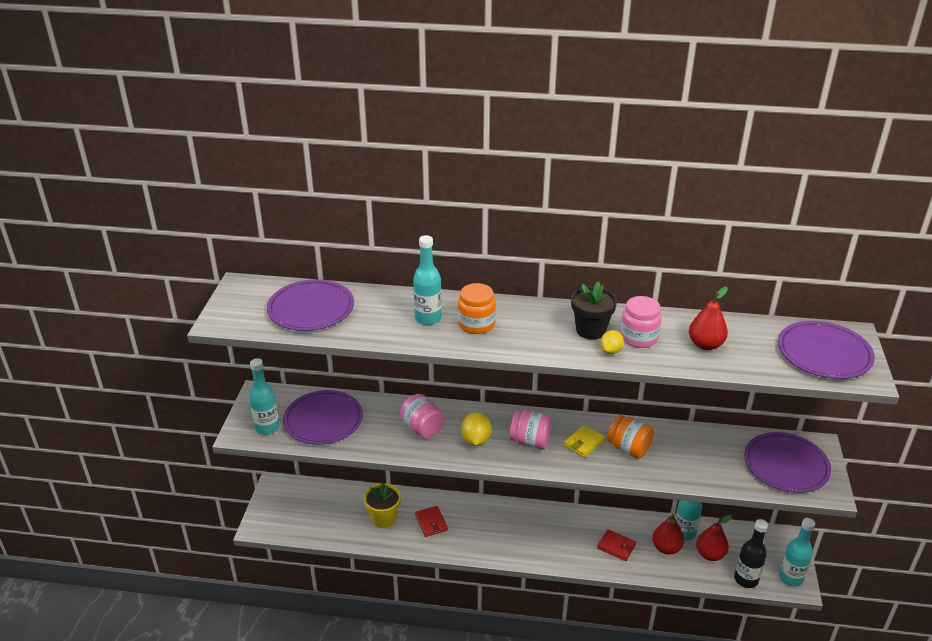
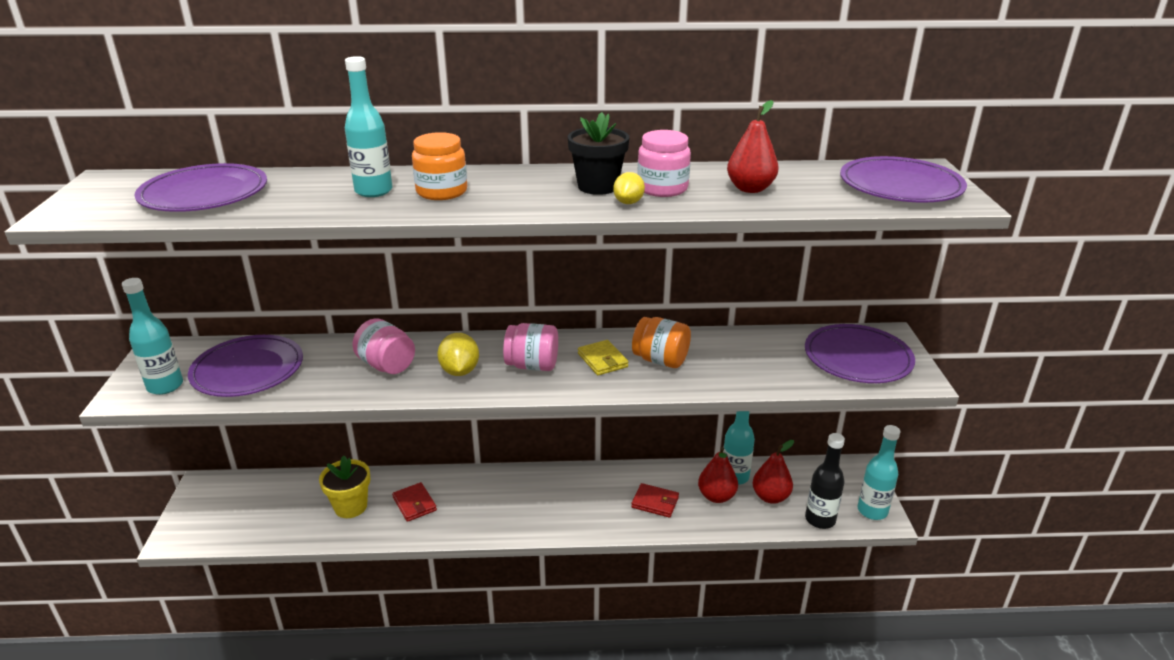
camera: 10 degrees left, 5 degrees down
(584, 443) = (602, 360): yellow wallet -> yellow wallet turned 60 degrees counterclockwise

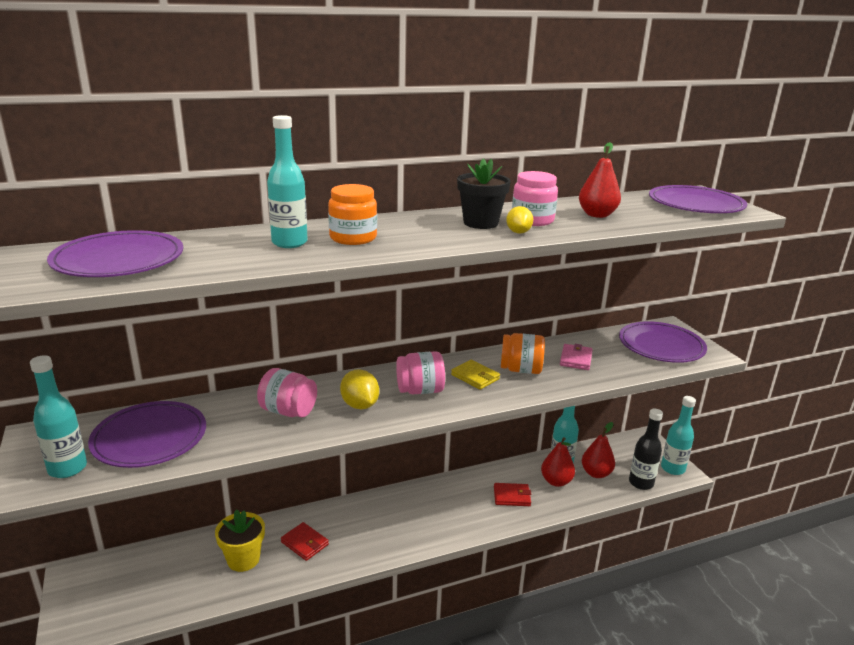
camera: 20 degrees left, 5 degrees down
(735, 358) = (576, 359): none -> pink wallet

